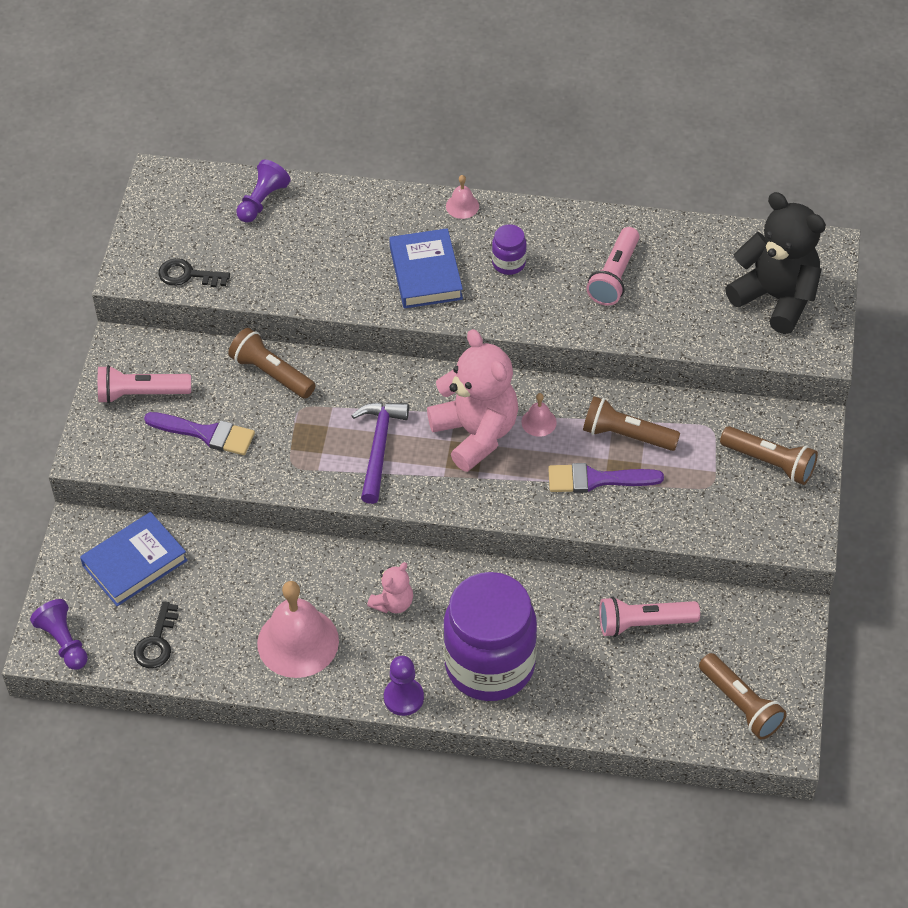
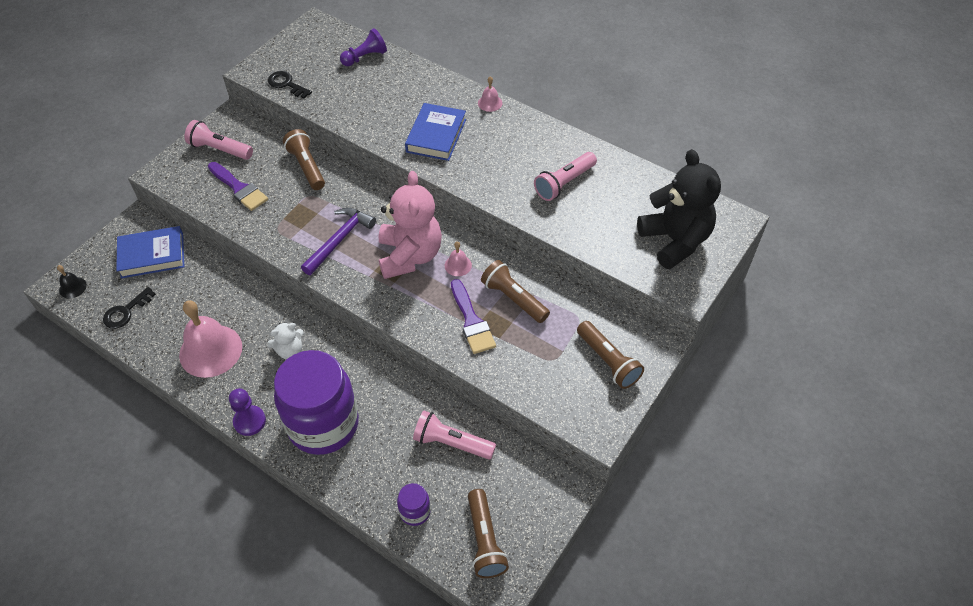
camera: 25 degrees right, 0 degrees up
(64, 642) = (72, 287): purple pawn -> black bell
(393, 603) = (290, 351): pink teddy bear -> white teddy bear
(509, 263) = (496, 149): purple jar -> purple jar (415, 512)
(596, 479) = (472, 321): purple brush -> purple brush turned 135 degrees counterclockwise

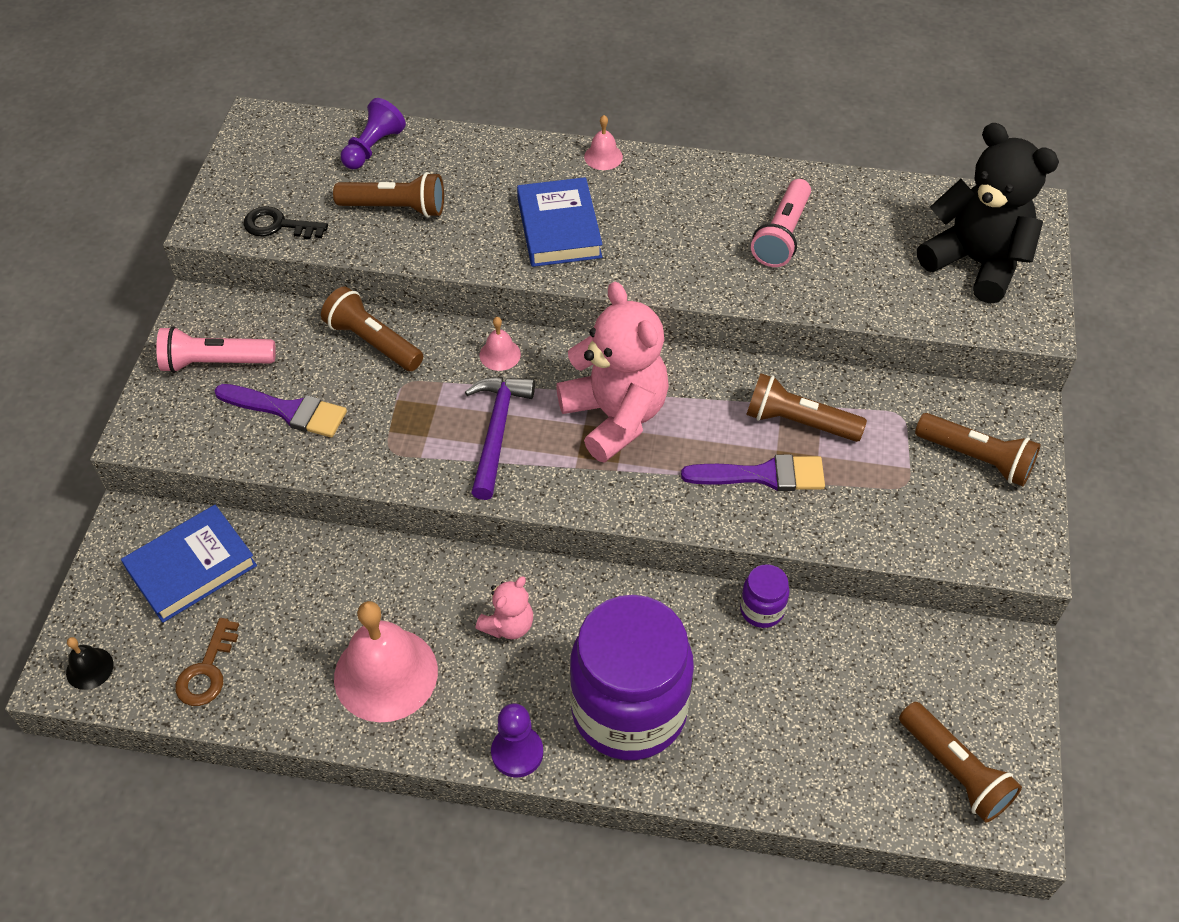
camera: 25 degrees left, 0 degrees up
(125, 312) = (207, 671): black key -> brown key
(290, 351) = (508, 625): white teddy bear -> pink teddy bear
(354, 95) = (395, 208): none -> brown flashlight
(415, 512) = (838, 774): purple jar -> purple jar (762, 610)
(452, 443) = (824, 658): pink flashlight -> none
(458, 265) = (691, 404): pink bell -> pink bell (500, 354)
(472, 321) = (763, 475): purple brush -> purple brush turned 45 degrees counterclockwise

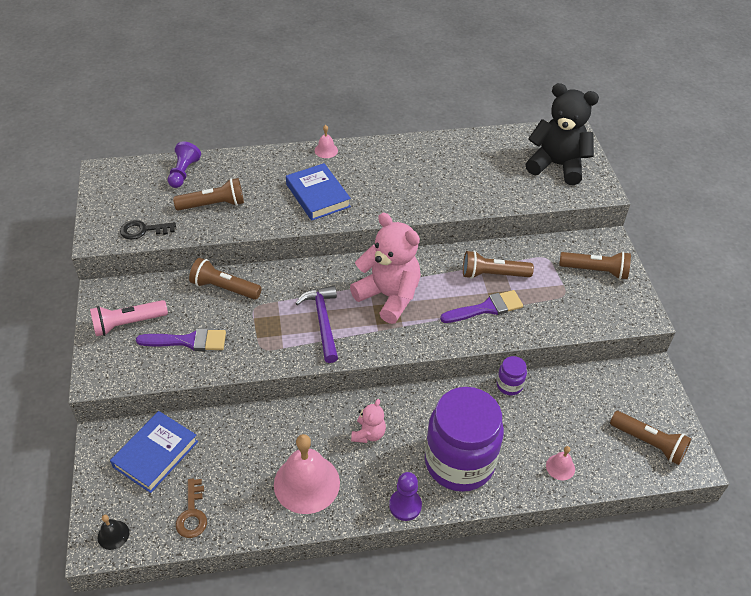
camera: 20 degrees left, 5 degrees down
(500, 354) = (305, 277): pink bell -> pink bell (560, 467)
(782, 235) = (447, 172): pink flashlight -> none

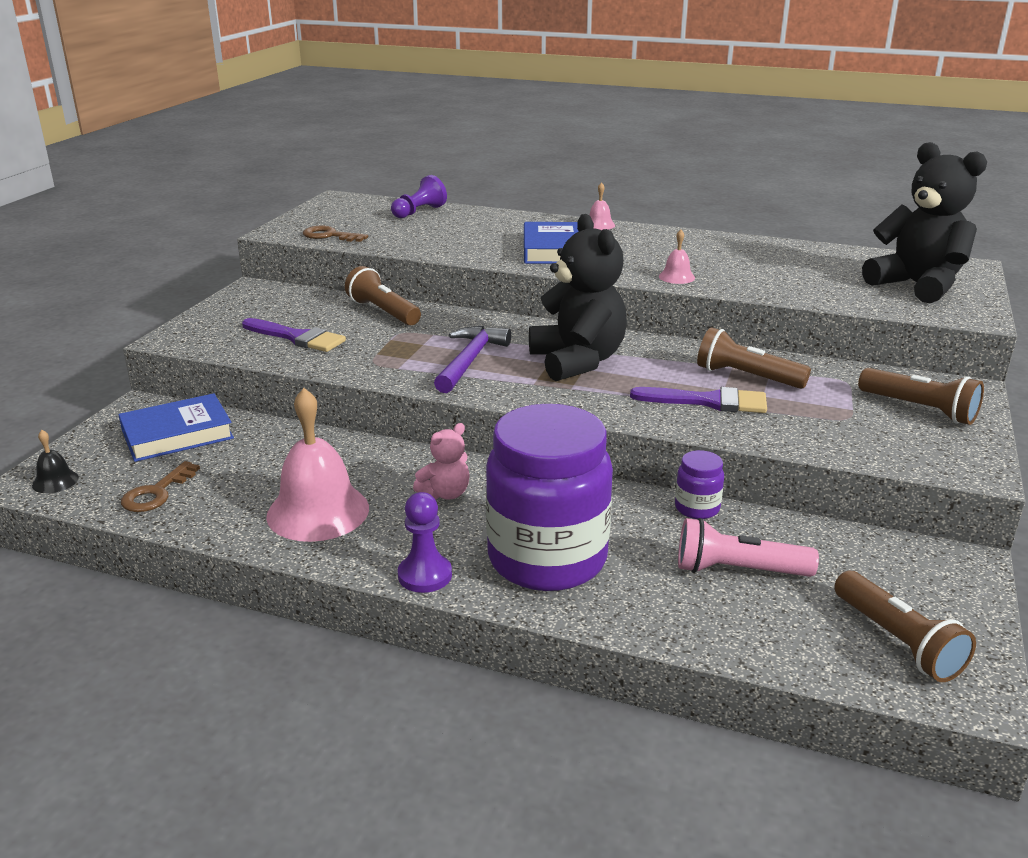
camera: 30 degrees right, 20 degrees down
(128, 323) = (251, 312): pink flashlight -> pink flashlight (738, 570)
(143, 230) = (329, 236): black key -> brown key
(213, 205) = (424, 234): brown flashlight -> none
(389, 296) = (577, 361): pink teddy bear -> black teddy bear
(560, 467) = (708, 616): pink bell -> pink bell (676, 277)

